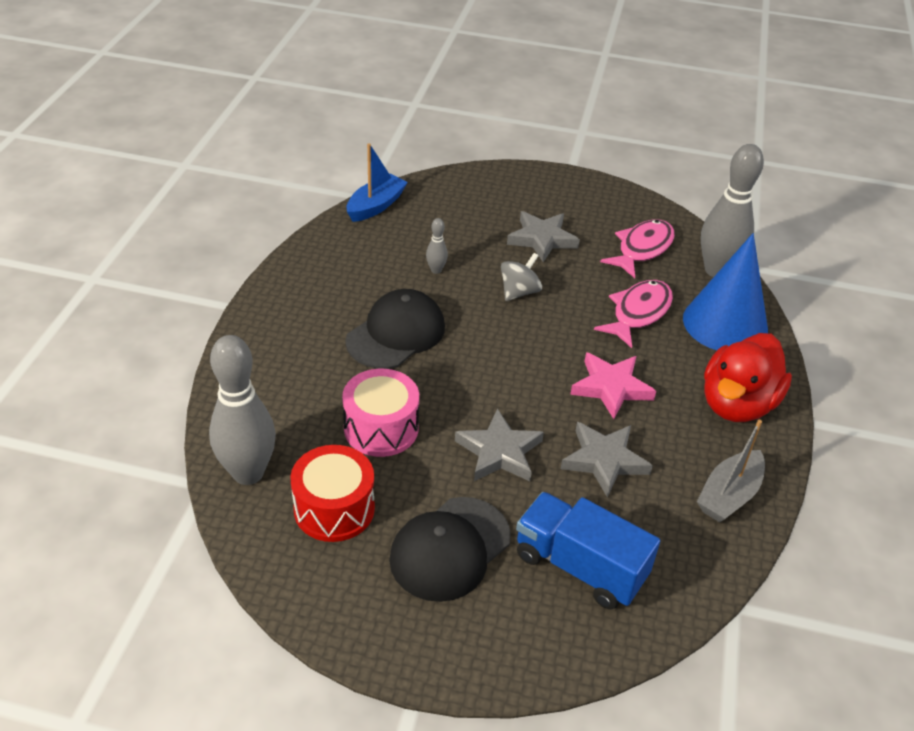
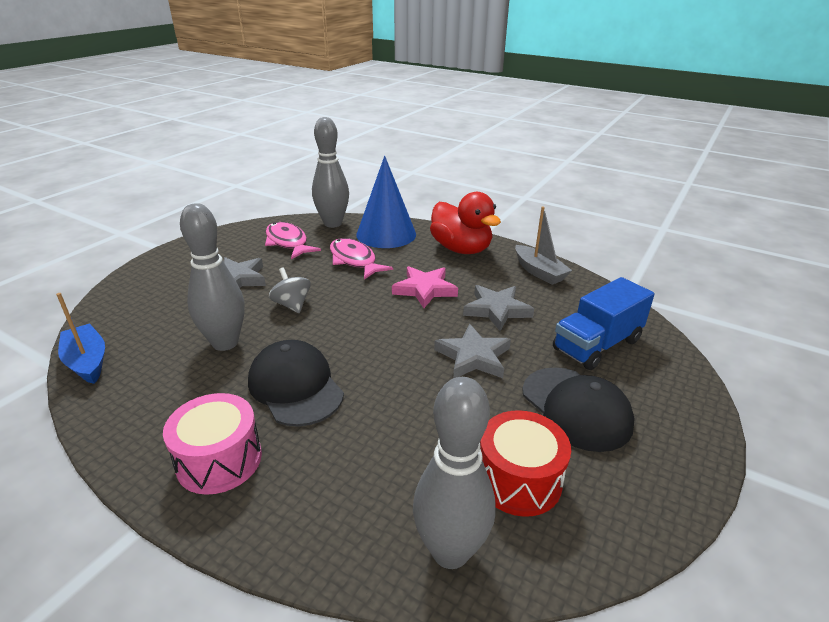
camera: 70 degrees left, 10 degrees down
(381, 428) = (420, 423): pink drum -> pink drum (219, 460)
(436, 270) = (225, 343): grey bowling pin -> grey bowling pin, size x2.34

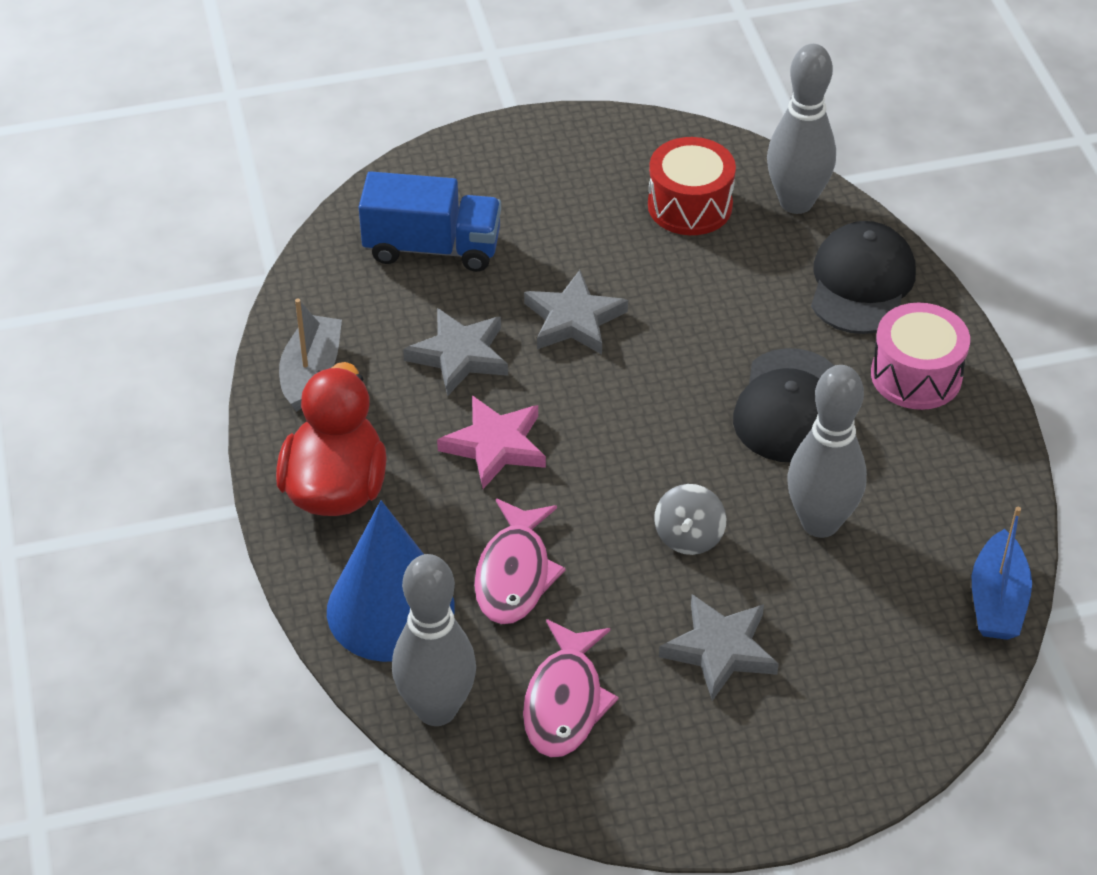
camera: 135 degrees left, 15 degrees up
(576, 408) = (560, 216): black cap -> black cap (861, 283)

